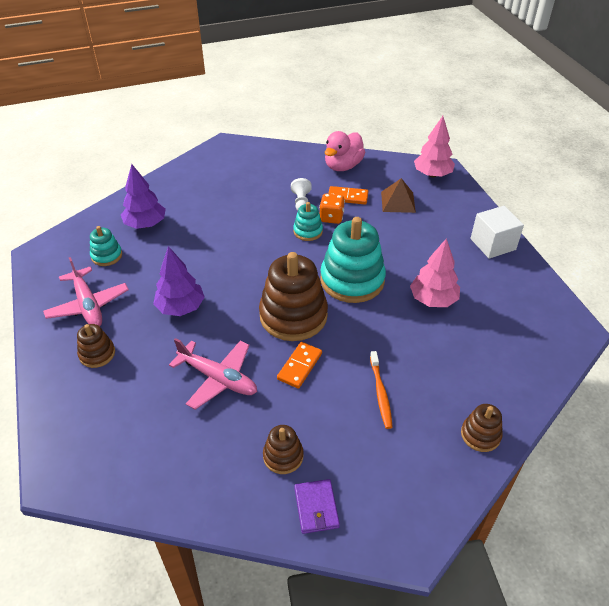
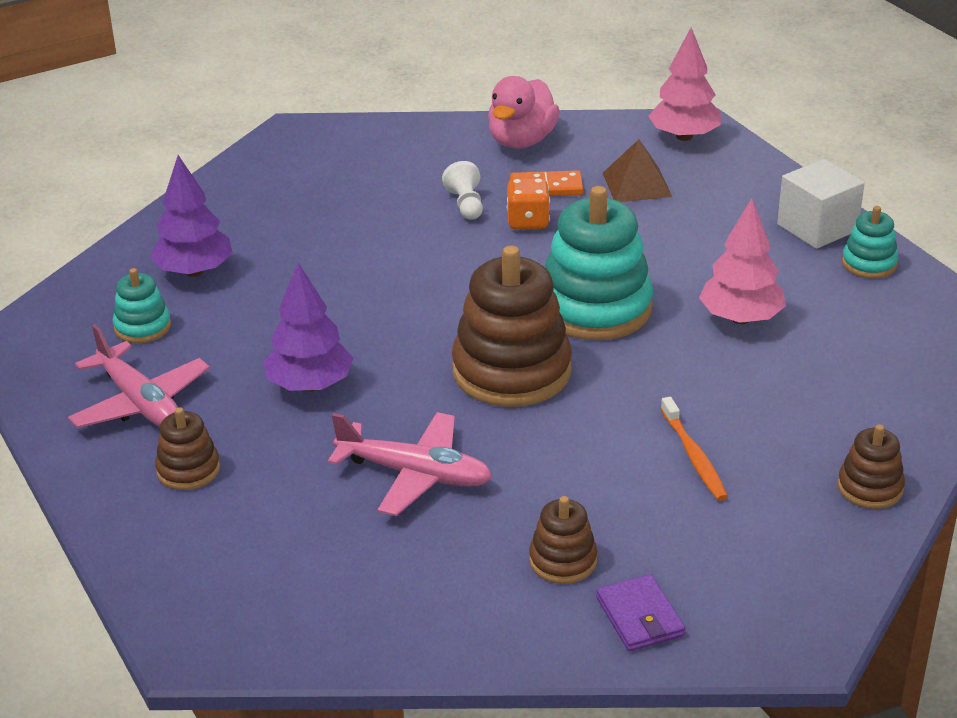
camera: 10 degrees left, 10 degrees down
(299, 366) = (547, 439): orange domino -> none
(308, 231) = (493, 247): turquoise stacking toy -> turquoise stacking toy (869, 264)

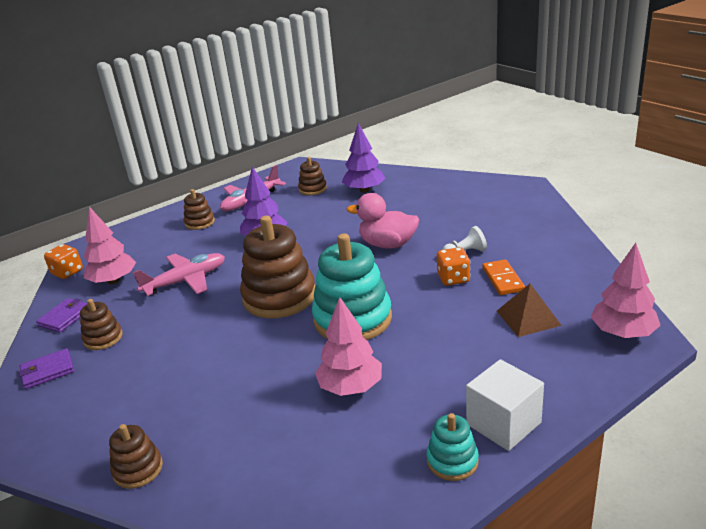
camera: 85 degrees right, 5 degrees down
(142, 327) = (312, 189): turquoise stacking toy -> brown stacking toy
(298, 650) = (67, 272): none -> orange dice
(369, 572) = (113, 281): none -> pink tree
(415, 474) = (186, 281): pink plane -> pink plane turned 135 degrees counterclockwise
(477, 623) = (65, 317): none -> purple wallet
(521, 141) = (563, 261): pink duck -> pink duck (388, 244)
(694, 456) = (187, 378): orange toothbrush -> none

